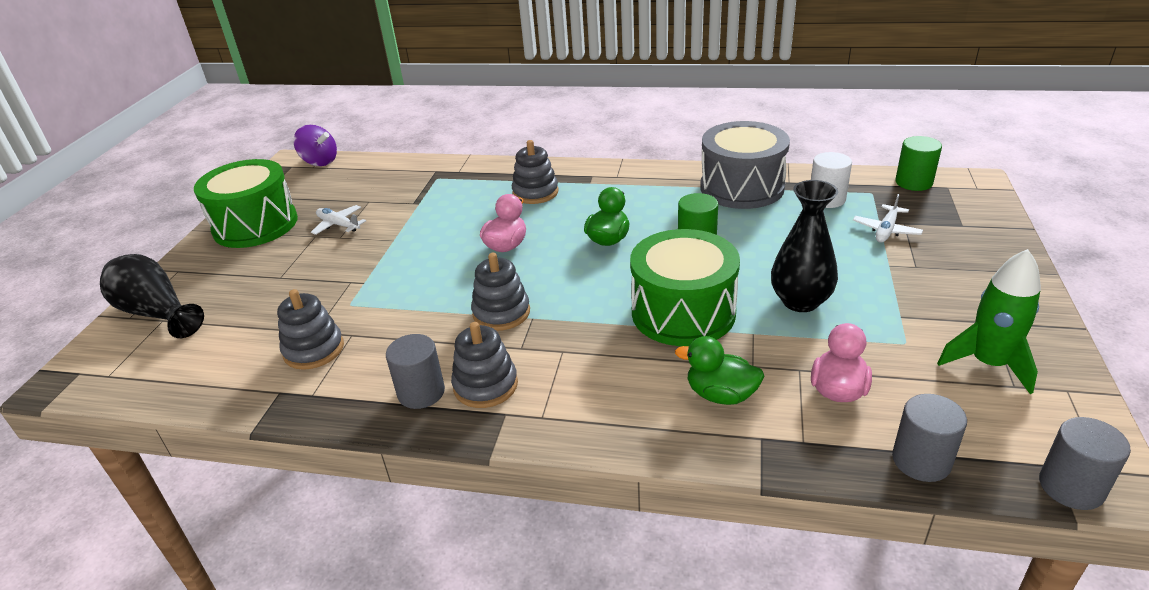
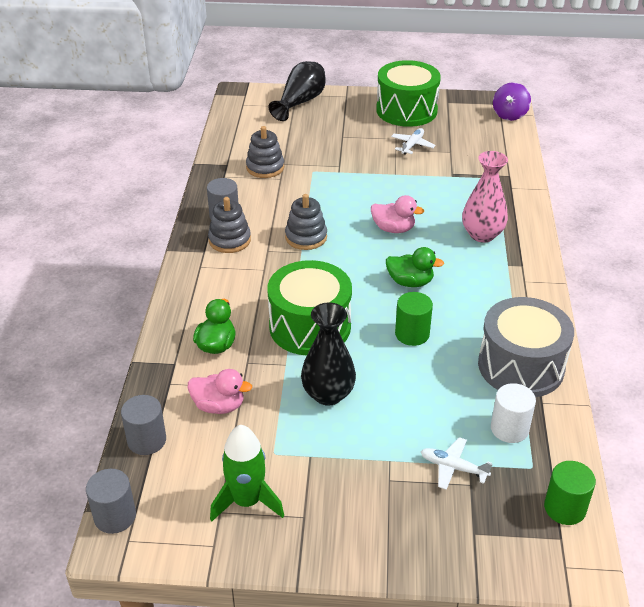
camera: 80 degrees right, 5 degrees up
(535, 192) = (482, 234): grey stacking toy -> pink vase

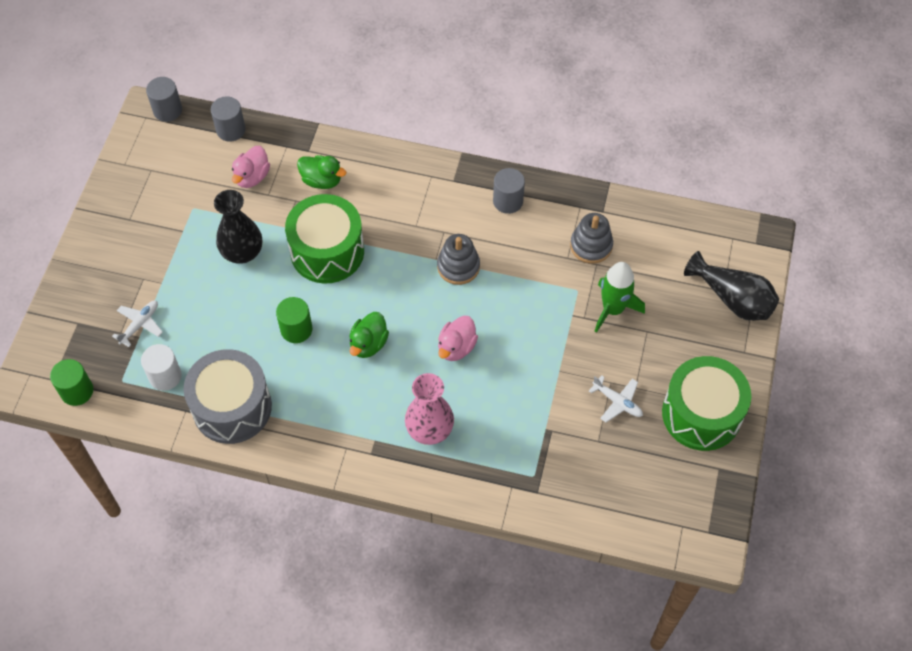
camera: 100 degrees right, 20 degrees up
(229, 240) = (466, 202): grey stacking toy -> none
(247, 501) = (154, 186): green rocket -> green rocket (613, 309)
(509, 115) = (677, 536): purple spinning top -> none

